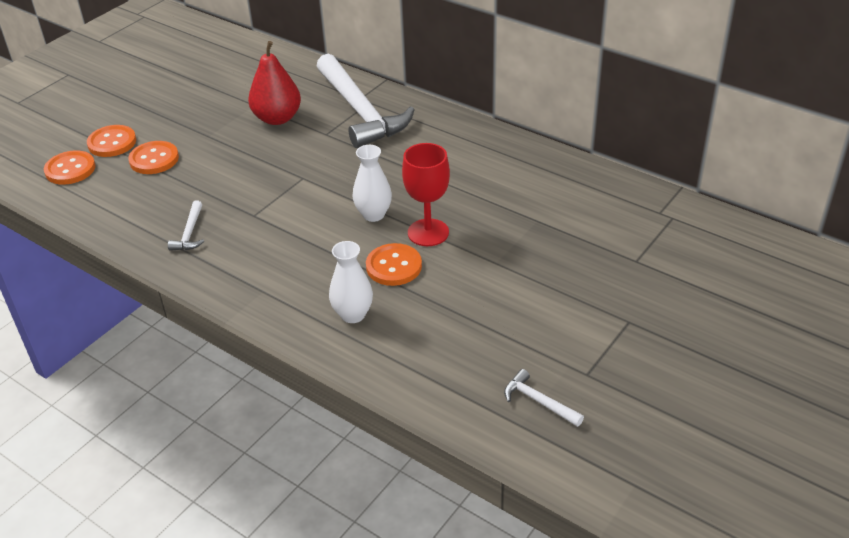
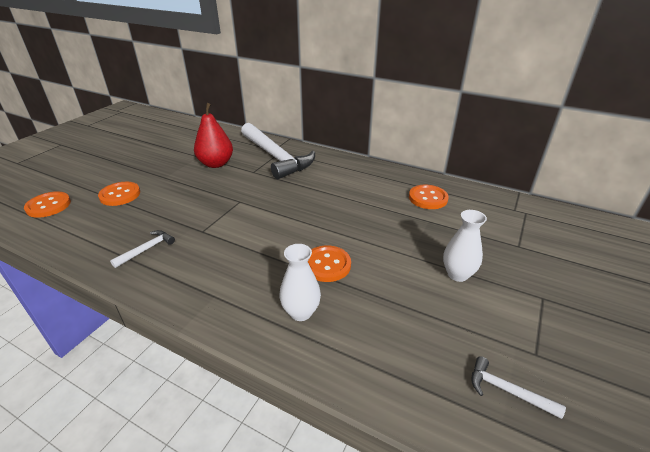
camera: 10 degrees left, 5 degrees down
(112, 143) = (87, 185): orange button -> orange button (428, 198)
(190, 233) = (147, 249): white hammer -> white hammer turned 135 degrees counterclockwise
(373, 214) = (300, 224): white vase -> white vase (457, 274)
(428, 232) = (347, 235): red goblet -> none

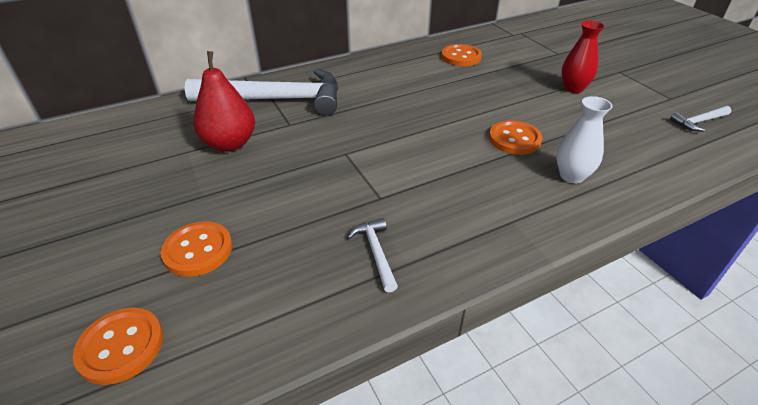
camera: 55 degrees left, 5 degrees up
(457, 274) = (573, 88): white vase -> red vase

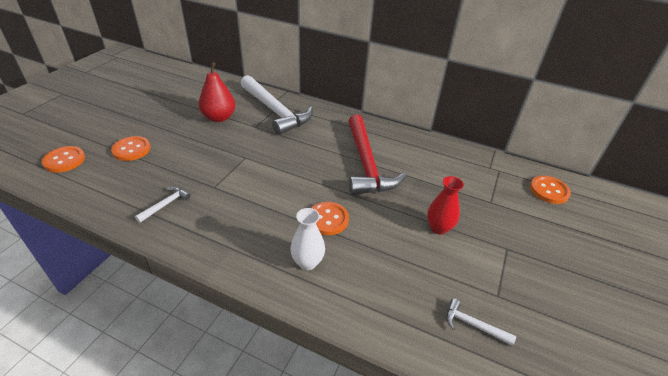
camera: 50 degrees right, 0 degrees up
(446, 85) = (366, 164): none -> red hammer
(461, 57) = (415, 155): orange button -> orange button (549, 191)

